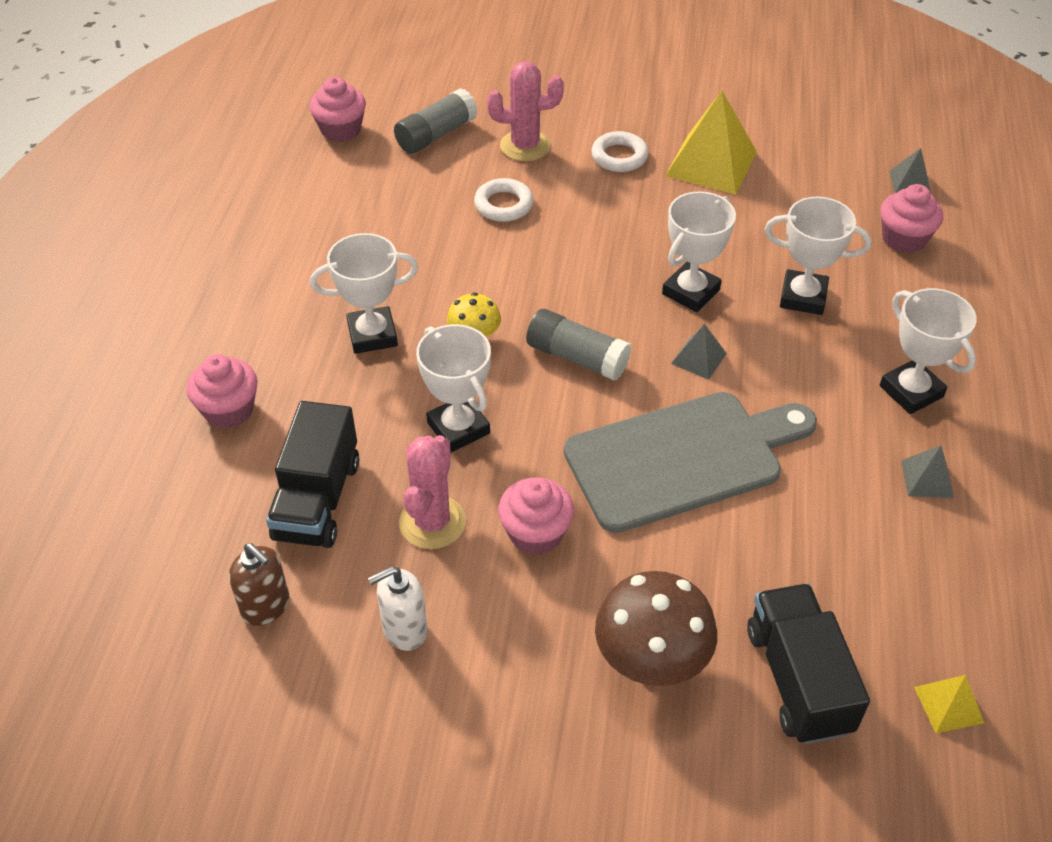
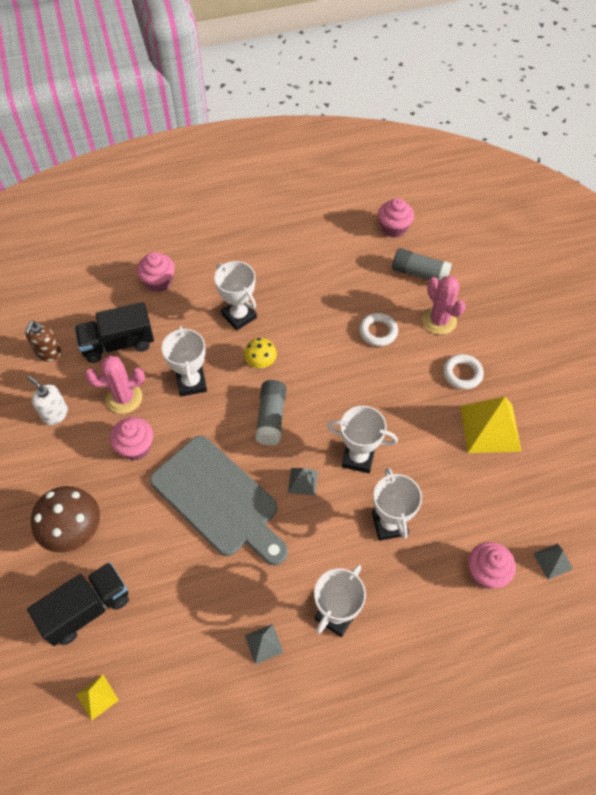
camera: 65 degrees right, 10 degrees up
(458, 428) = (191, 383): white trophy -> white trophy turned 45 degrees counterclockwise

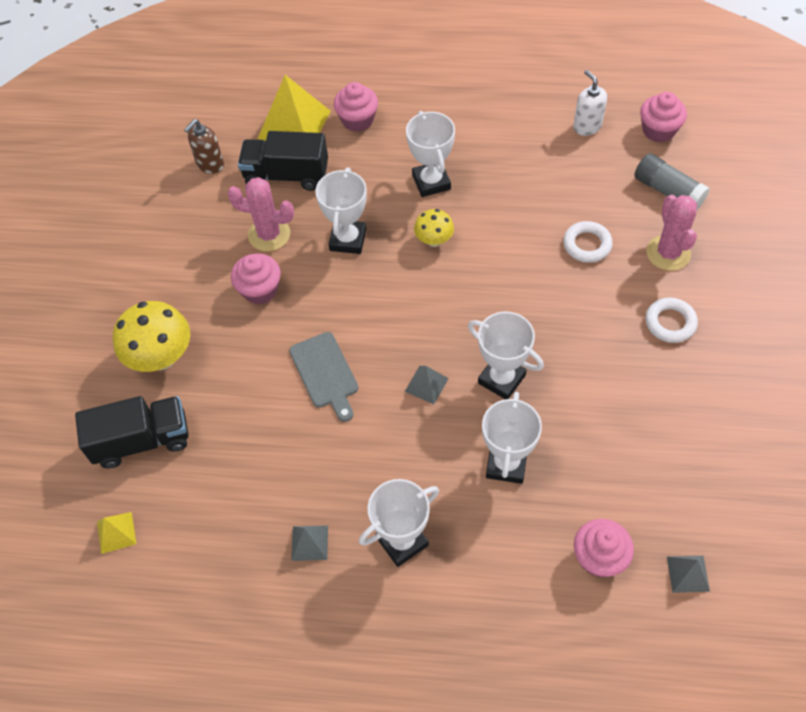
camera: 25 degrees right, 0 degrees up
(55, 414) = (191, 230): white soap dispenser -> white soap dispenser (587, 126)
(74, 531) = (161, 357): brown mushroom -> yellow mushroom
(218, 499) = (325, 373): grey cutting board -> grey cutting board, size x0.54
(271, 418) = (420, 304): grey glue stick -> none
(490, 428) = (677, 395): yellow pyramid -> yellow pyramid (294, 124)

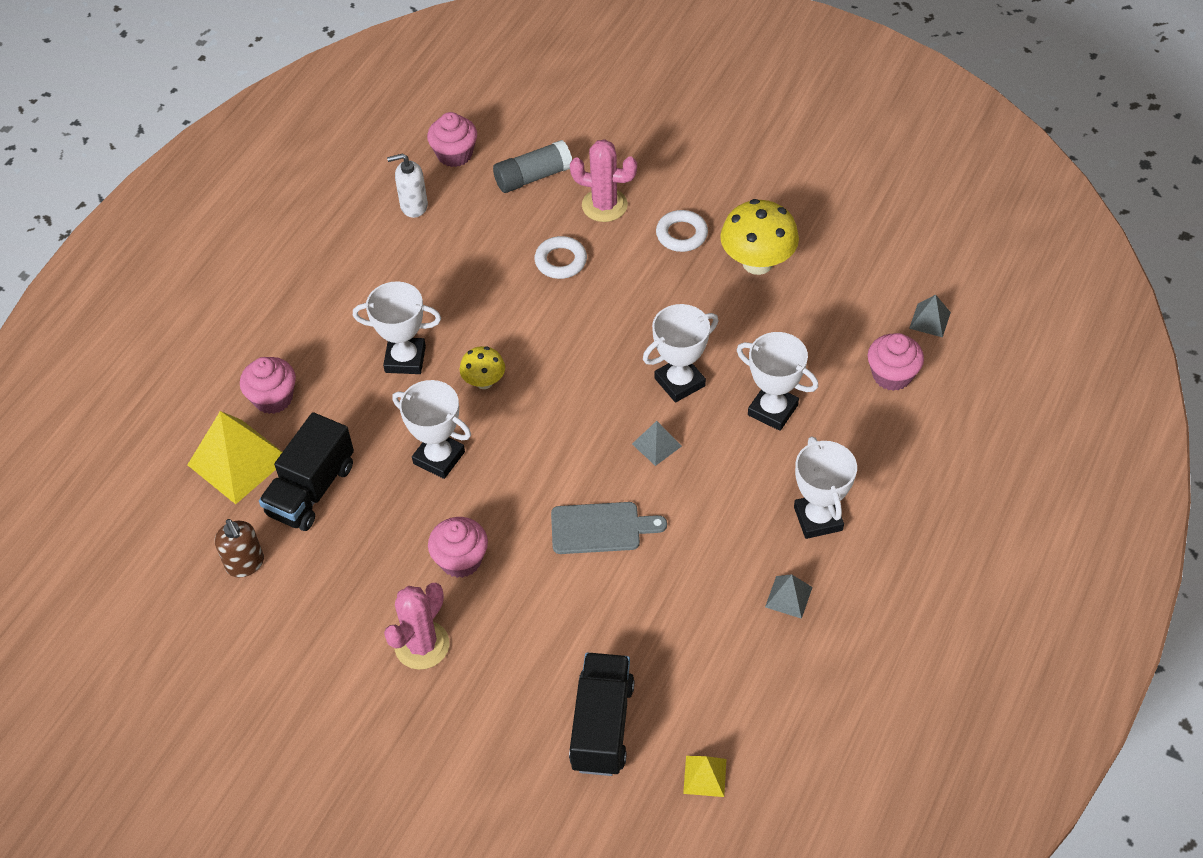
camera: 70 degrees left, 5 degrees down
(161, 357) = (501, 681): yellow mushroom -> yellow mushroom (757, 263)
(269, 234) = (388, 530): pink cactus -> pink cactus (422, 645)

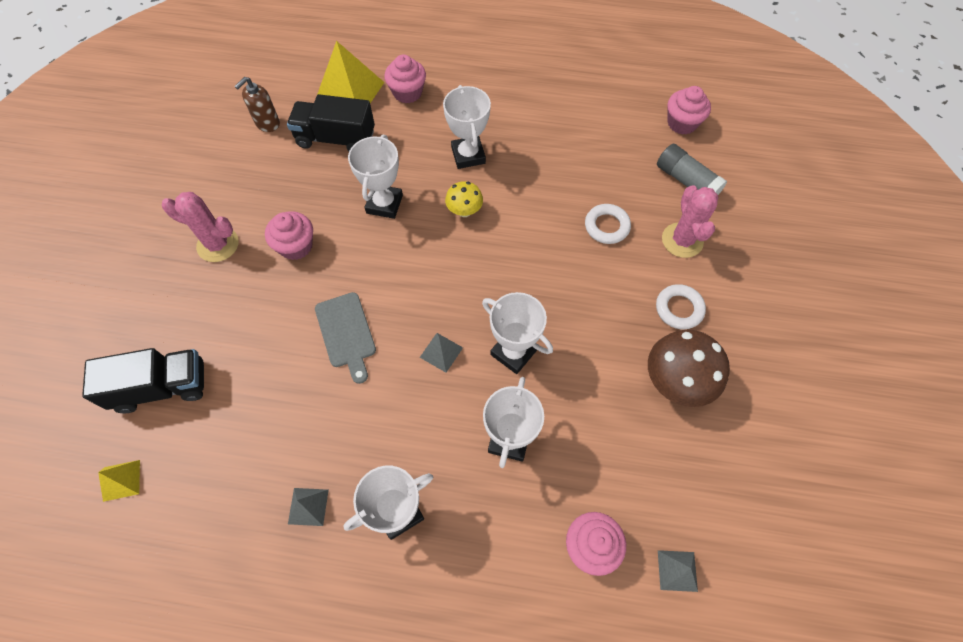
camera: 70 degrees right, 10 degrees up
(413, 206) = (616, 114): white soap dispenser -> none
(757, 263) = (675, 382): yellow mushroom -> brown mushroom

